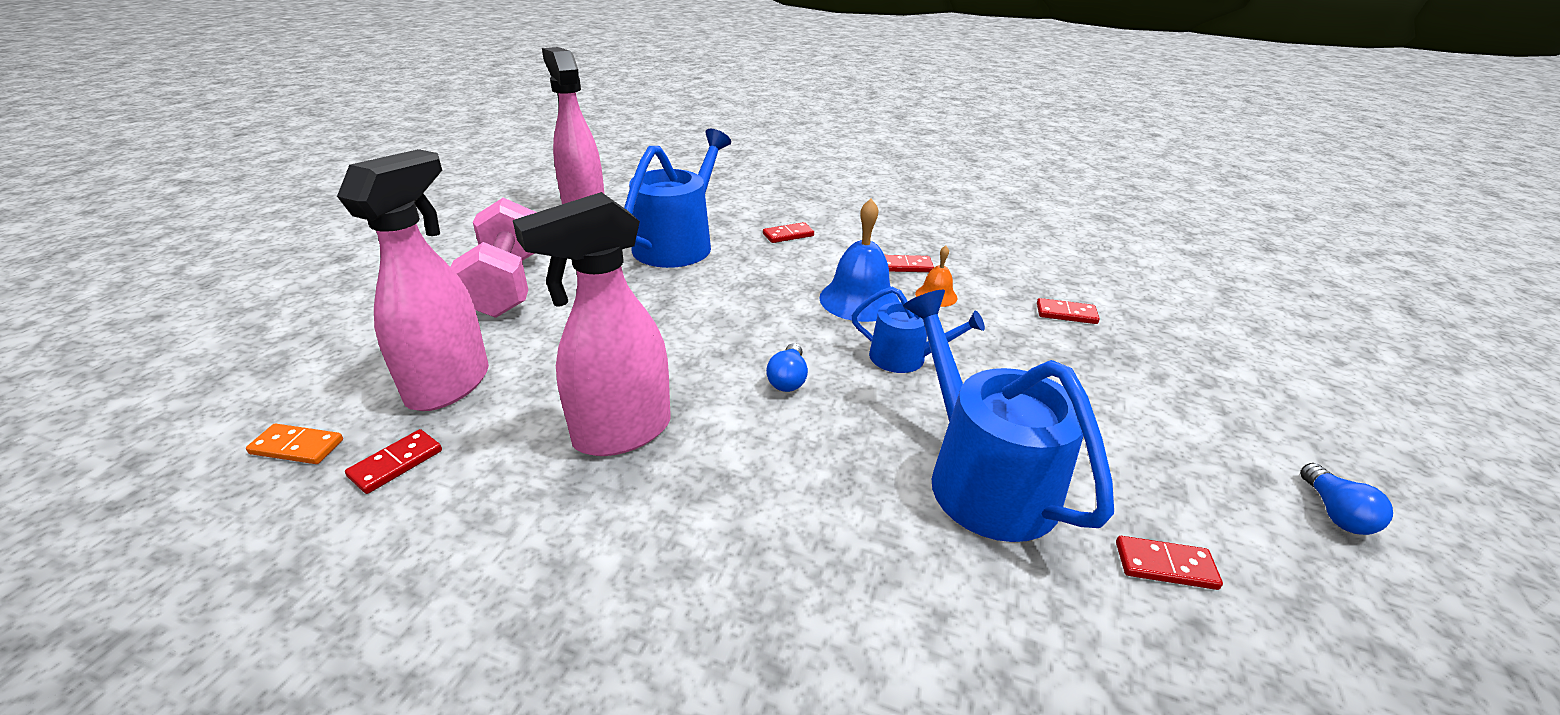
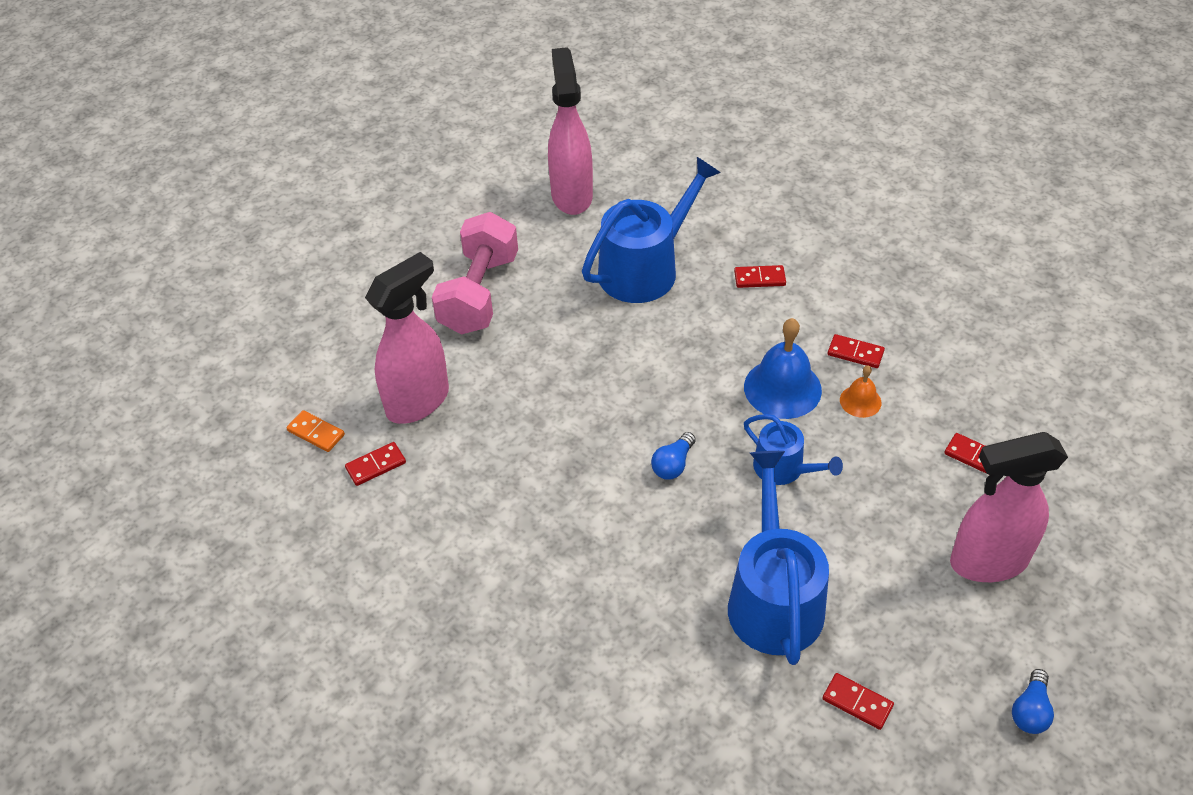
camera: 25 degrees right, 15 degrees up
(621, 433) = (528, 482): pink spray bottle -> pink spray bottle (987, 562)

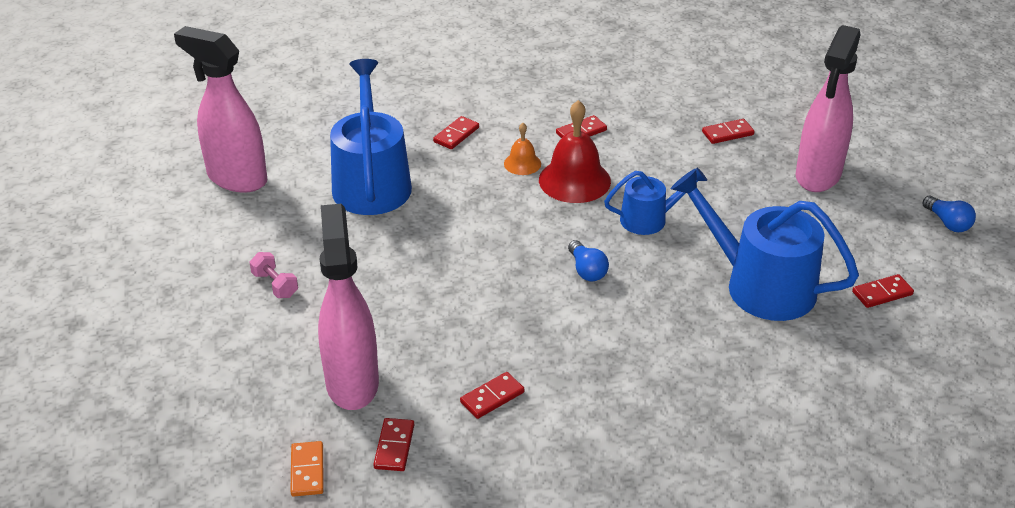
camera: 55 degrees left, 10 degrees down
(316, 433) = (307, 471): orange domino -> orange domino turned 75 degrees counterclockwise
(472, 491) = (492, 397): none -> red domino
(479, 294) = (275, 285): pink dumbbell -> pink dumbbell, size x0.41
(782, 388) = (574, 180): blue bell -> red bell
(860, 401) = (627, 153): orange bell -> orange bell (522, 163)

